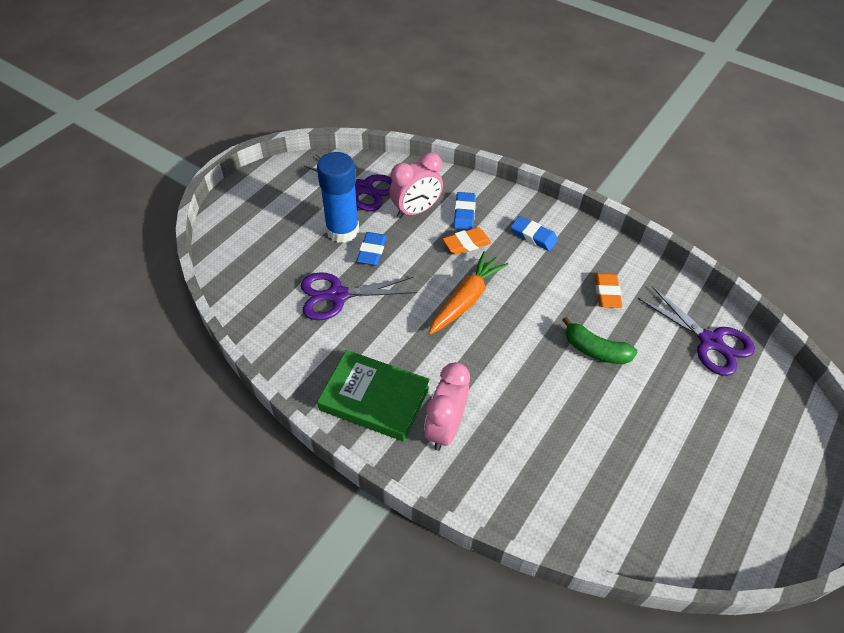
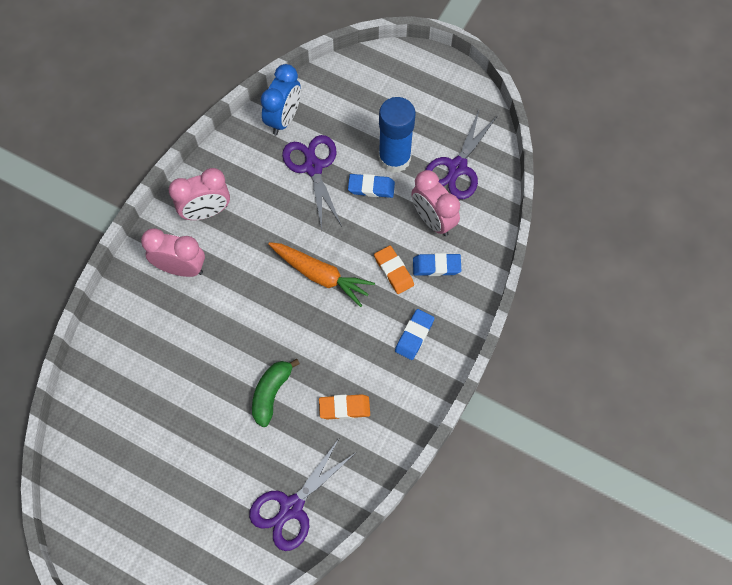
camera: 85 degrees right, 15 degrees up
(268, 316) = (284, 119): none -> blue clock
(374, 399) = (206, 212): green book -> pink clock

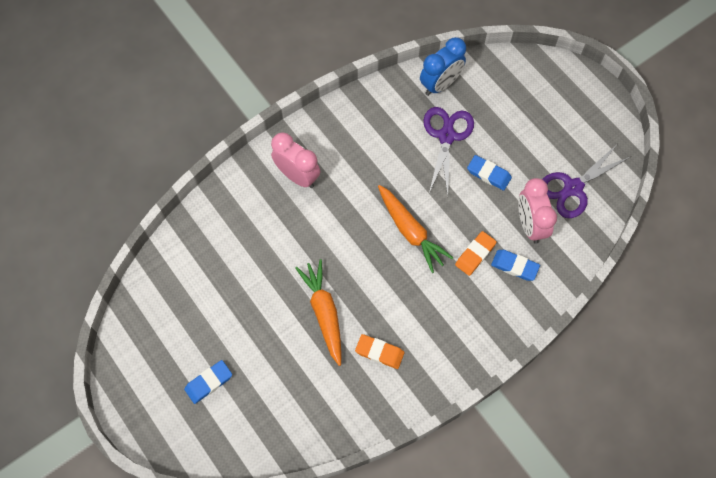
camera: 25 degrees right, 0 degrees up
(206, 212) = (339, 137): pink clock -> none
(271, 393) = (324, 313): green banana -> orange carrot
(292, 507) = (298, 415): purple scissors -> none
(394, 158) = (520, 157): blue glue stick -> none
(394, 271) = (475, 254): orange eraser -> orange eraser turned 45 degrees clockwise
(414, 335) = (467, 318): blue eraser -> blue eraser (209, 382)

